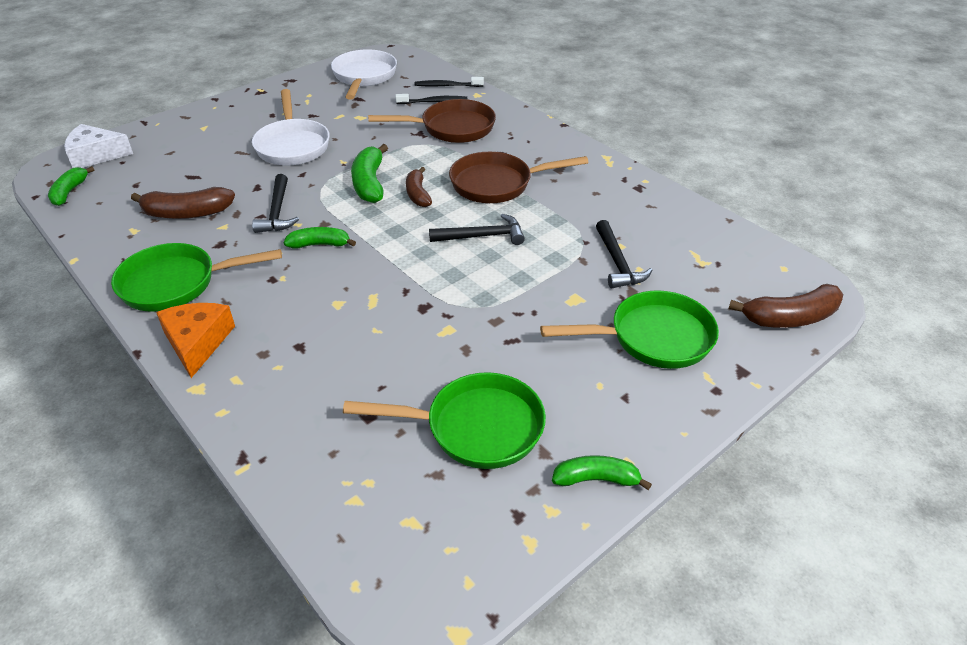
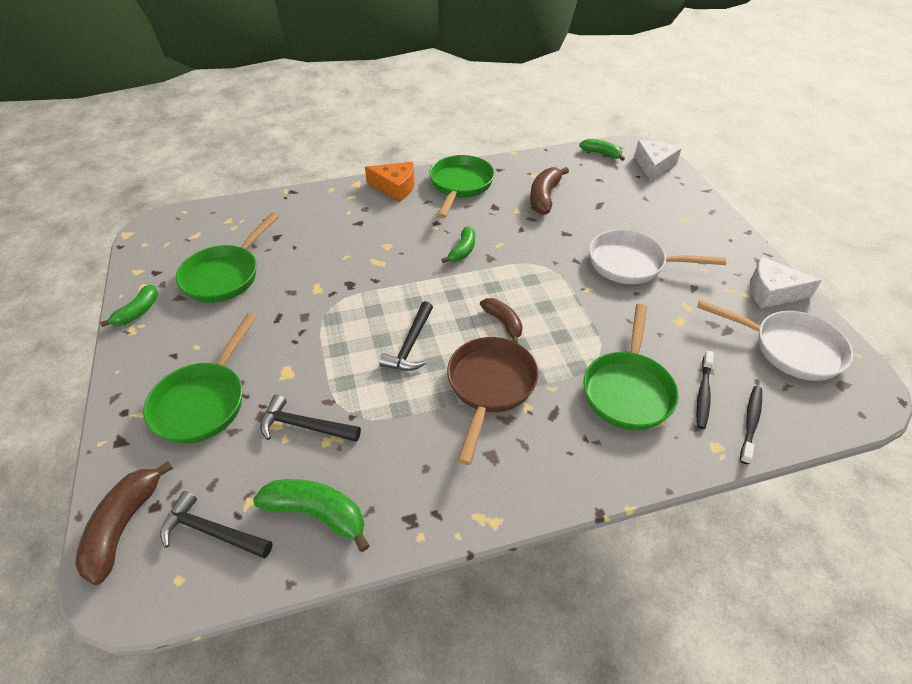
camera: 115 degrees right, 5 degrees up
(277, 212) = (521, 238): black hammer -> black hammer (212, 532)
(300, 85) = (772, 292): none -> white cheese
(369, 183) = (539, 297): green banana -> green banana (317, 514)
(418, 194) = (503, 323): brown banana -> brown banana turned 45 degrees clockwise
(452, 128) = (628, 389): brown pan -> green pan

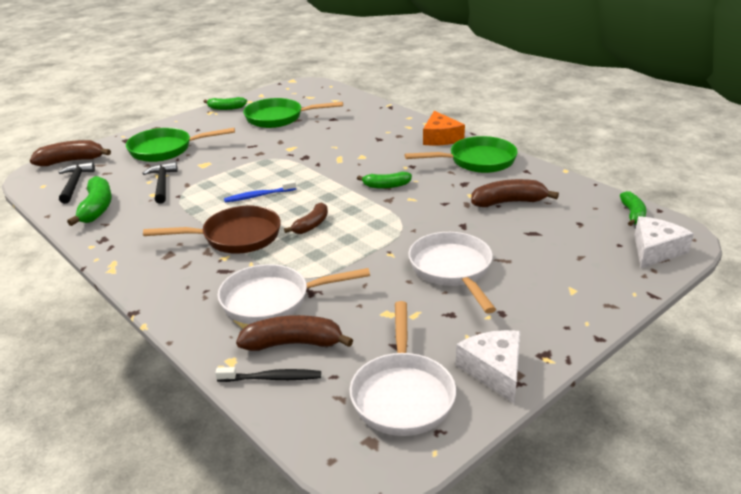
camera: 65 degrees right, 15 degrees down
(411, 345) = (258, 196): black hammer -> blue toothbrush
(628, 389) = (272, 300): green pan -> white pan
(653, 166) = (655, 250): white cheese -> white cheese turned 45 degrees counterclockwise
(703, 394) = (293, 343): black toothbrush -> brown banana

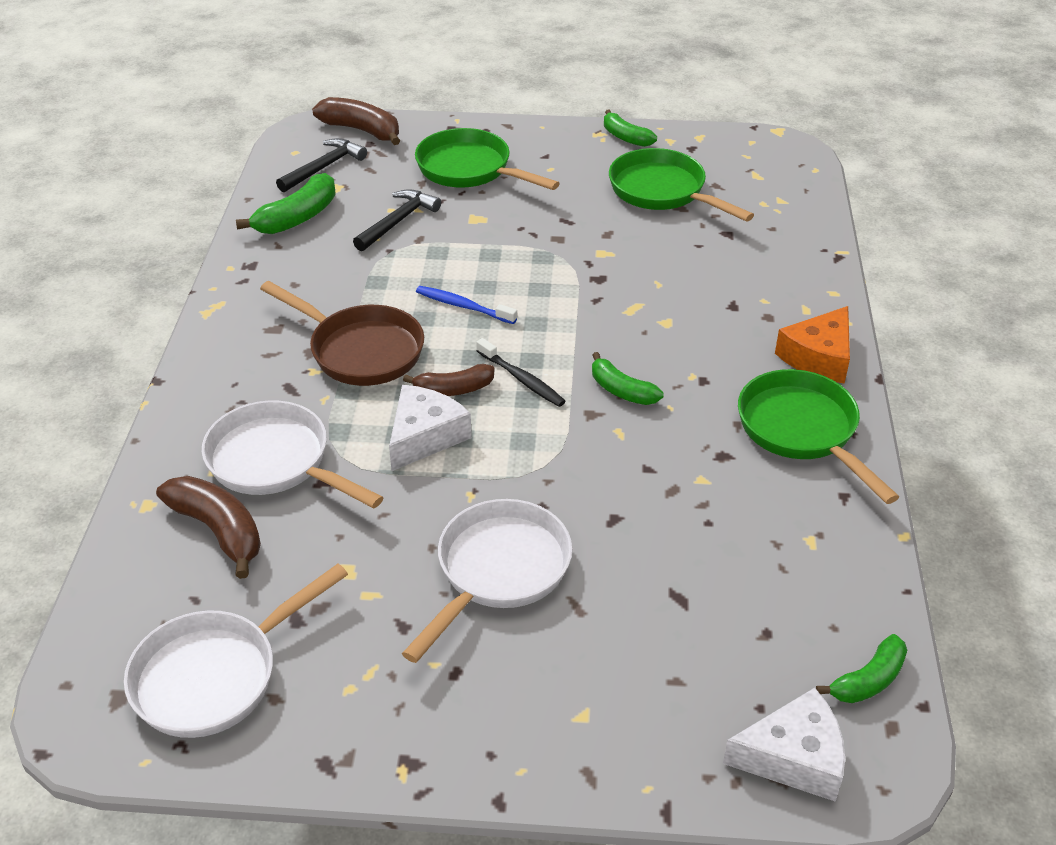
camera: 45 degrees right, 10 degrees up
(272, 378) = (148, 554): black toothbrush -> black toothbrush (522, 379)
(477, 161) = (802, 431): green pan -> green pan turned 150 degrees counterclockwise
(494, 370) = (331, 731): white cheese -> white cheese (425, 436)
(509, 202) = (730, 528): brown banana -> none

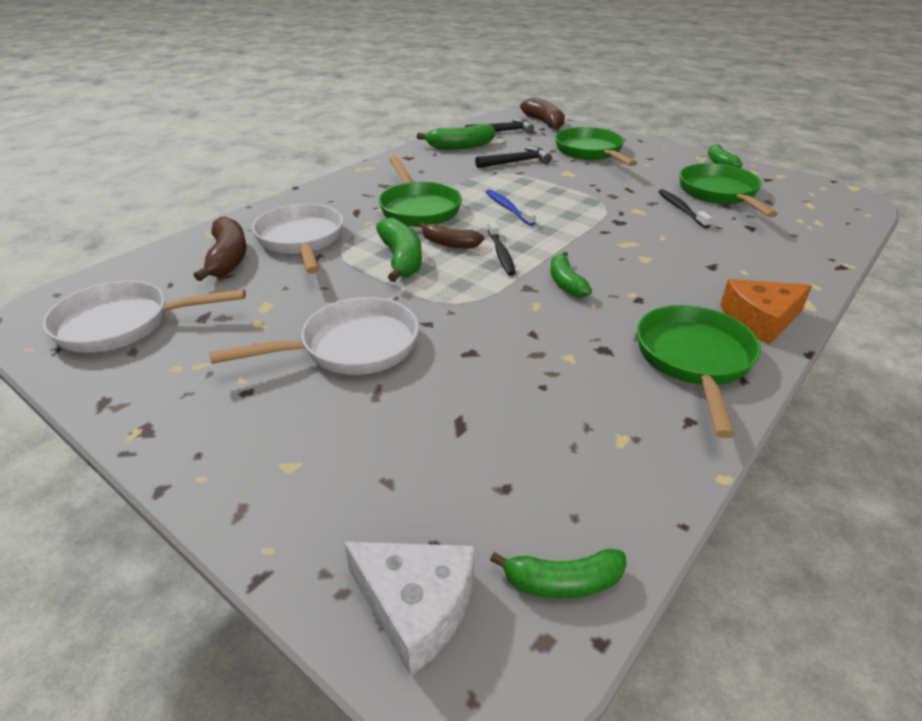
camera: 35 degrees right, 5 degrees down
(360, 350) = (418, 208): brown pan -> green pan
(425, 436) = (401, 259): white cheese -> green banana
(643, 232) = (681, 209): none -> black toothbrush

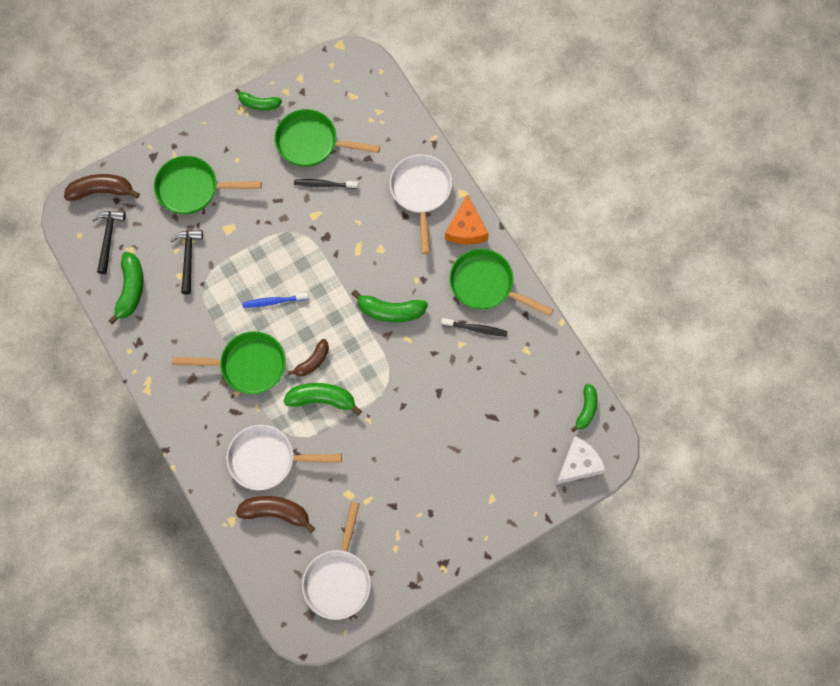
camera: 70 degrees left, 35 degrees up
(351, 347) = (411, 453): white pan -> white pan (421, 193)
(501, 253) = (339, 334): black toothbrush -> black toothbrush (476, 329)
(566, 283) = (390, 311): green banana -> green banana, size x1.51

